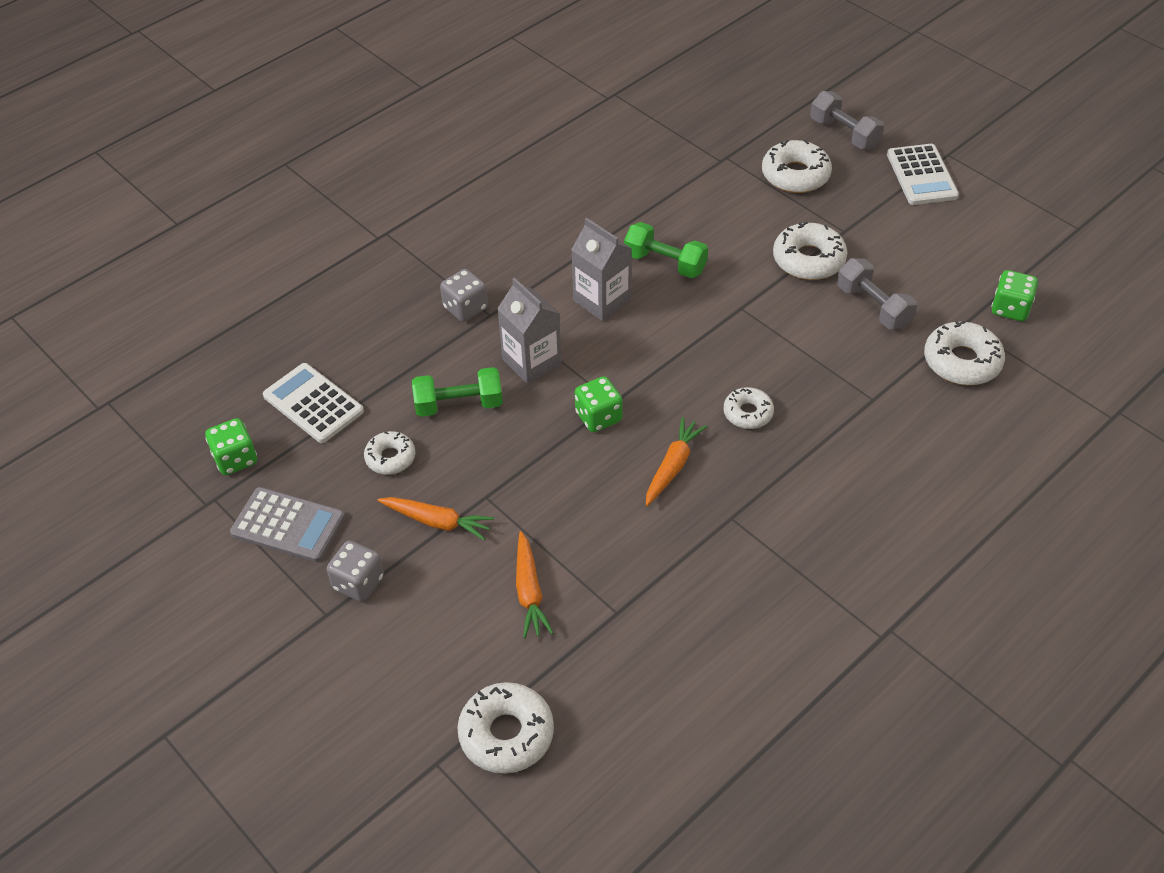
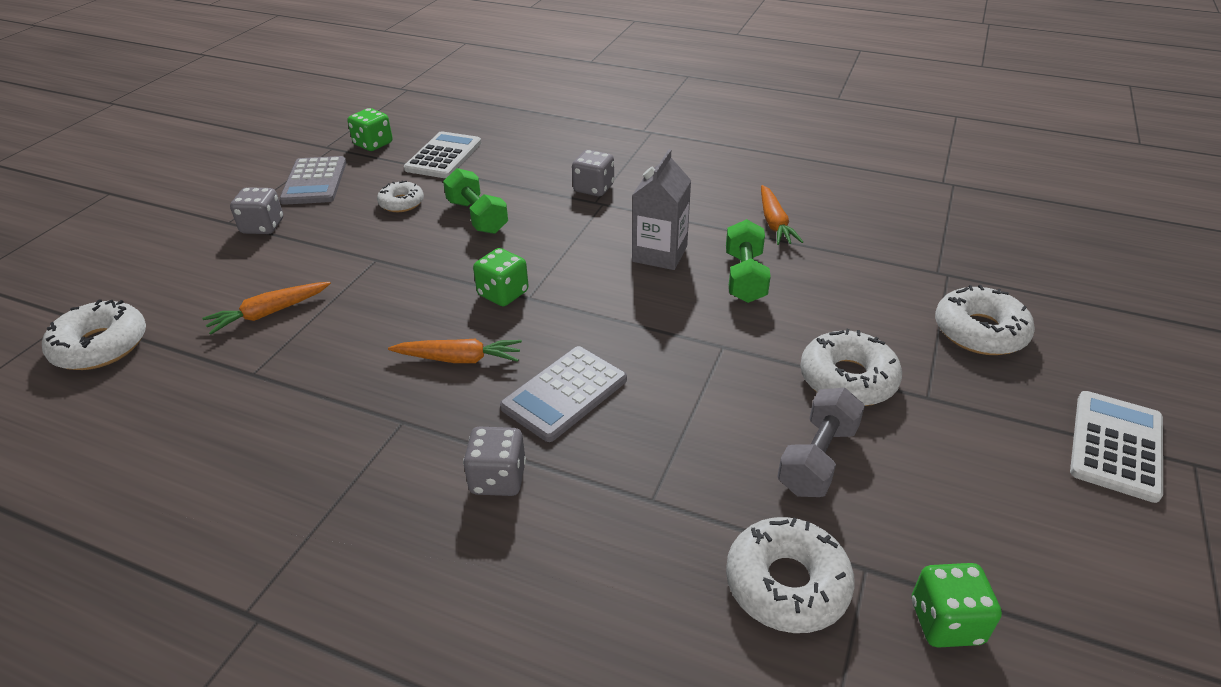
camera: 65 degrees right, 10 degrees down
(437, 522) = (338, 243): orange carrot -> orange carrot (774, 223)
(531, 362) = (551, 238): grey carton -> none
(748, 413) = (564, 393): white donut -> grey calculator
(818, 474) = (498, 479): none -> grey dice
(844, 133) = (1103, 352): grey dumbbell -> none
(921, 175) = (1116, 445): white calculator -> white calculator turned 150 degrees clockwise

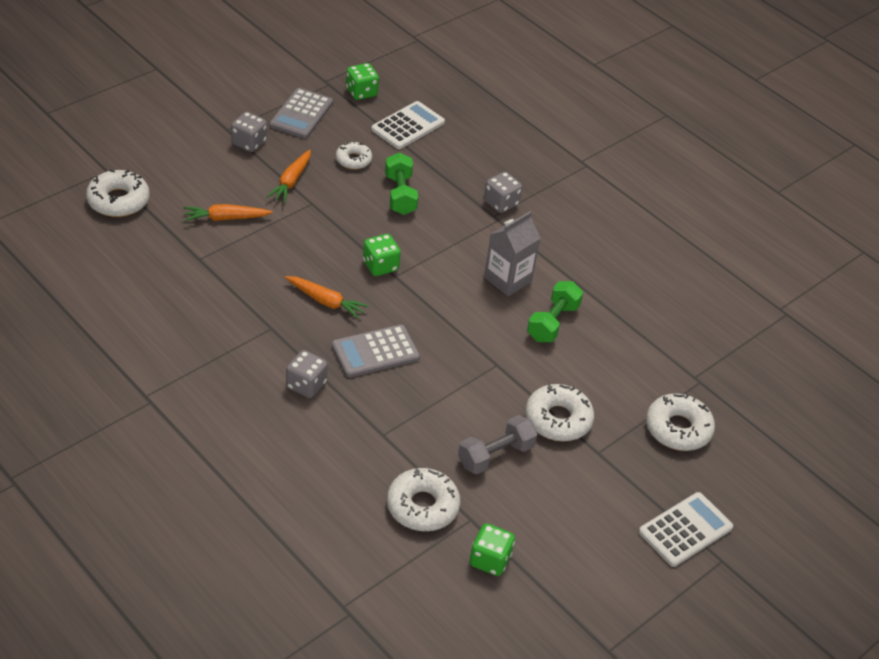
camera: 20 degrees right, 5 degrees up
(774, 223) = (612, 289): orange carrot -> orange carrot (291, 181)

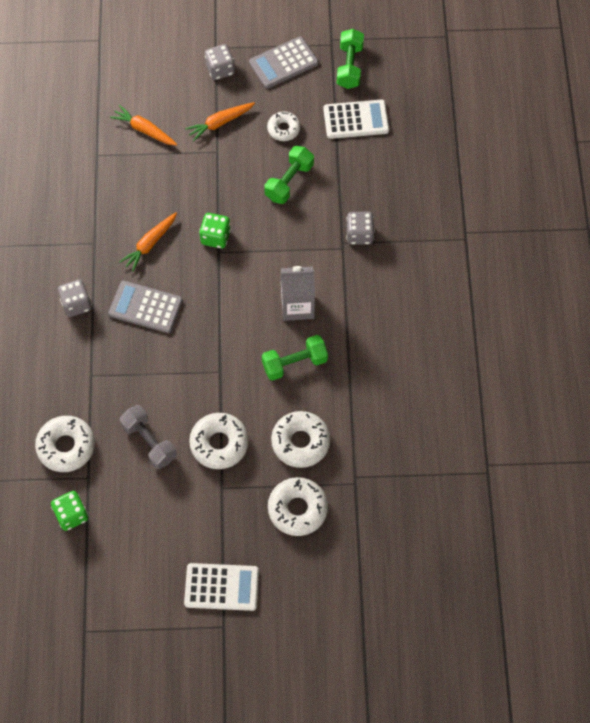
camera: 45 degrees right, 20 degrees up
(118, 201) = (85, 72): white donut -> white donut (300, 442)
(325, 301) = (150, 244): orange carrot -> orange carrot turned 60 degrees clockwise
(361, 92) = (349, 66): green dice -> green dumbbell
(495, 455) = (149, 442): grey dumbbell -> grey dumbbell turned 45 degrees clockwise

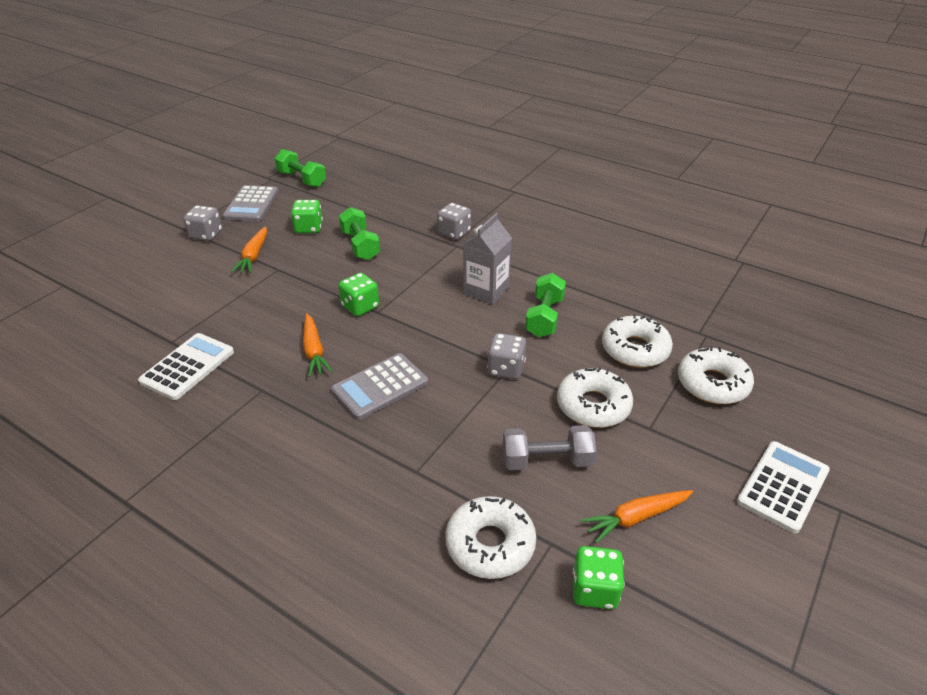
camera: 55 degrees left, 25 degrees down
(76, 304) = (314, 440): grey dice -> grey dice (506, 369)
(144, 130) = (193, 300): orange carrot -> orange carrot (636, 518)
(283, 129) = (308, 228): white donut -> green dice
(356, 120) = (350, 194): white calculator -> white calculator (188, 367)

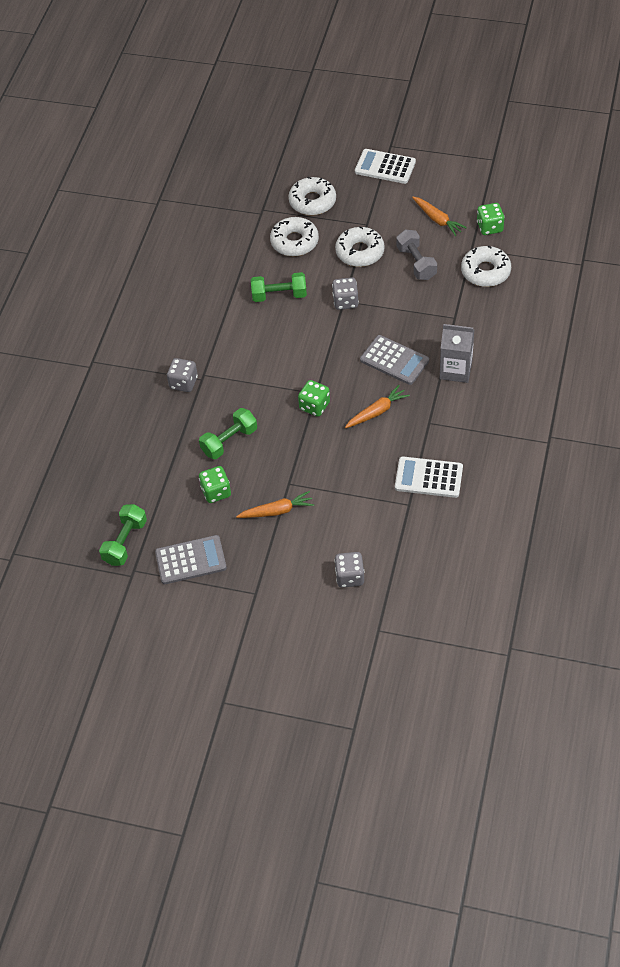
camera: 105 degrees left, 15 degrees up
(206, 235) = (258, 567): grey dice -> grey dice (349, 576)
(486, 291) = (261, 337): grey carton -> grey carton (455, 370)

